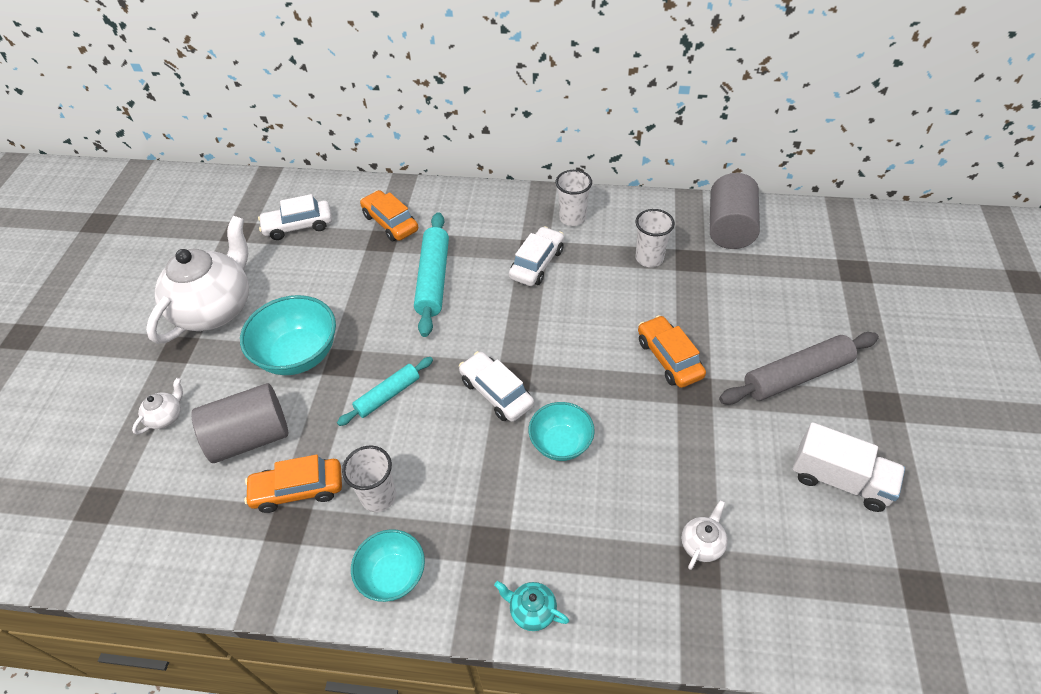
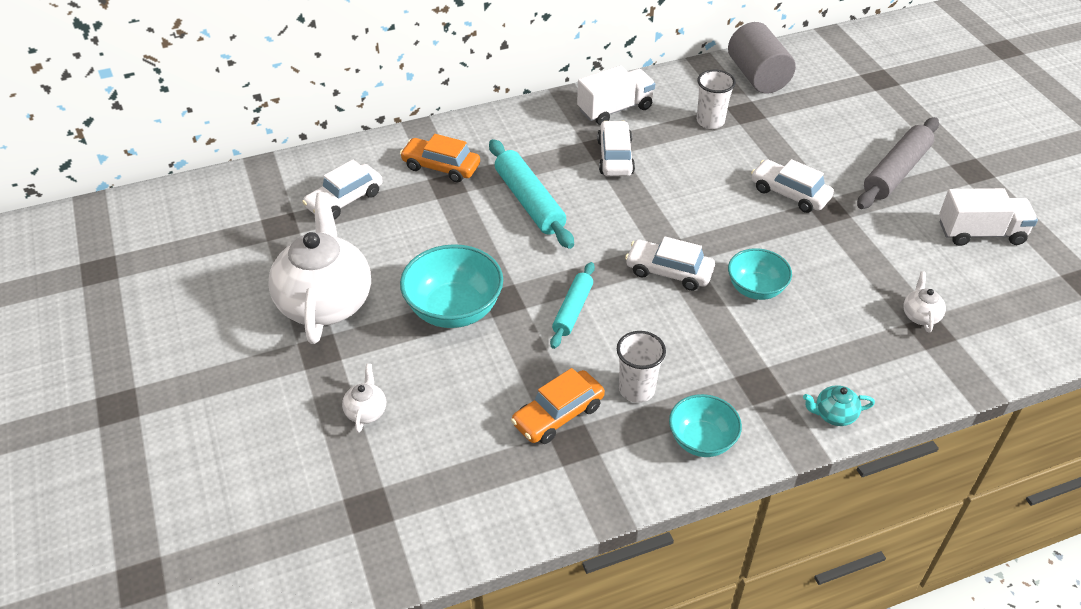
camera: 30 degrees left, 5 degrees down
(250, 437) = (471, 393): grey cylinder -> none
(572, 218) = (615, 109): white cup -> white truck
(669, 358) = (789, 193): orange car -> white car

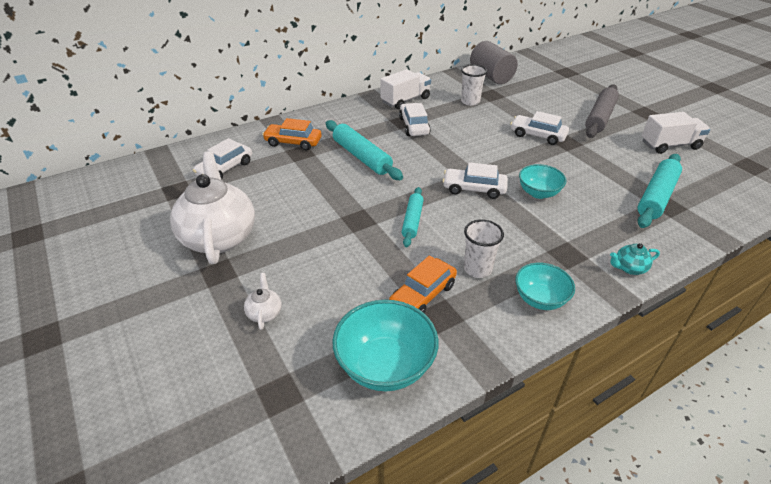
camera: 10 degrees left, 5 degrees down
(454, 309) = (322, 230): turquoise bowl -> turquoise bowl (385, 365)
(920, 315) = (656, 197): white teapot -> turquoise rolling pin

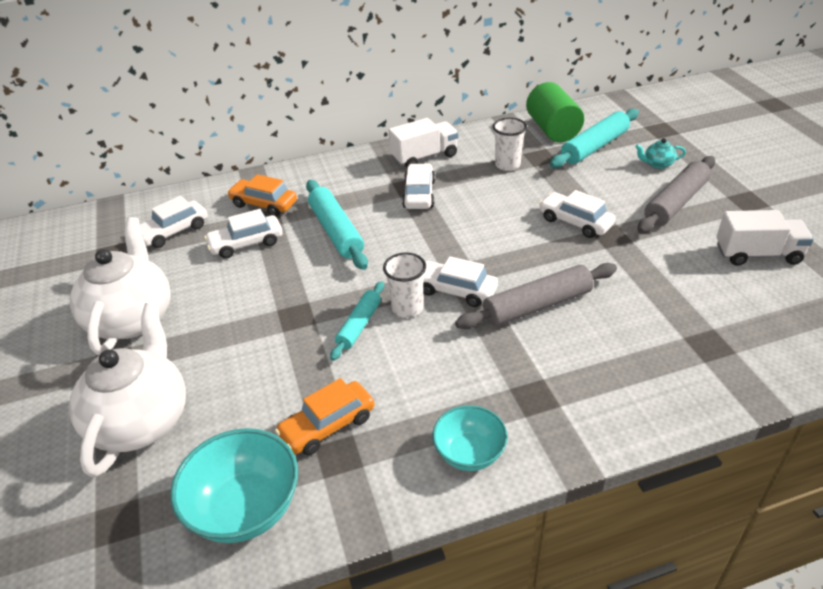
camera: 15 degrees right, 0 degrees up
(264, 313) = (141, 421): white teapot -> white teapot, size x2.49
(292, 172) = (246, 243): none -> white car
(477, 269) = (410, 401): white cup -> white cup (407, 308)
(491, 76) = (552, 129): grey cylinder -> green cylinder
(538, 193) = (537, 305): turquoise bowl -> grey rolling pin
(629, 268) = (608, 427): turquoise teapot -> turquoise teapot (657, 164)
(656, 197) = (699, 330): turquoise rolling pin -> turquoise rolling pin (595, 147)

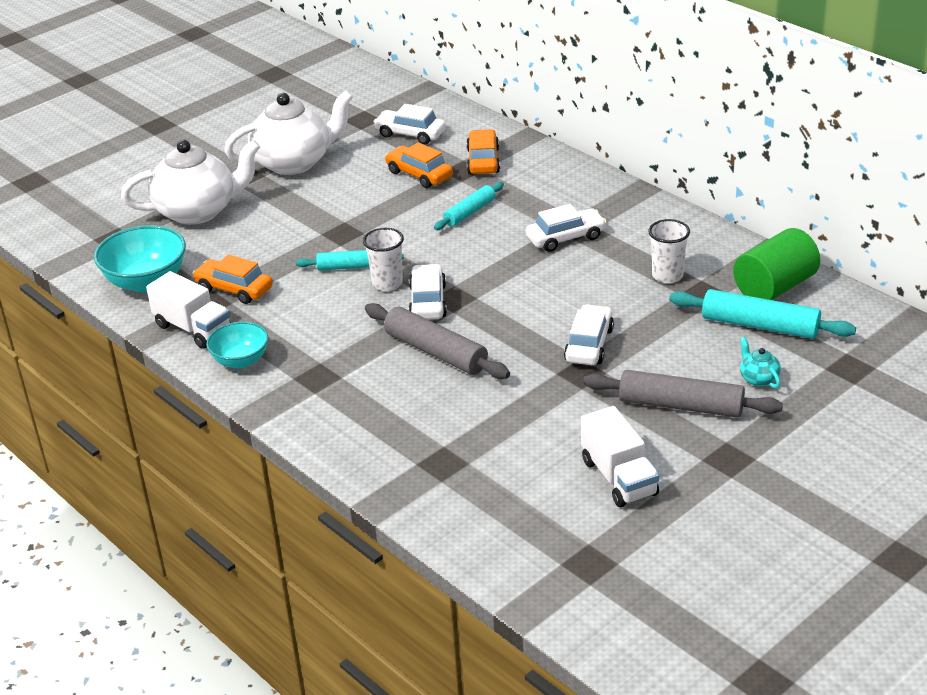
camera: 65 degrees right, 5 degrees down
(246, 243) = (419, 174): white car -> orange car
(336, 231) = (469, 212): turquoise rolling pin -> turquoise rolling pin, size x0.62
(424, 157) = (639, 220): white truck -> white truck (193, 329)

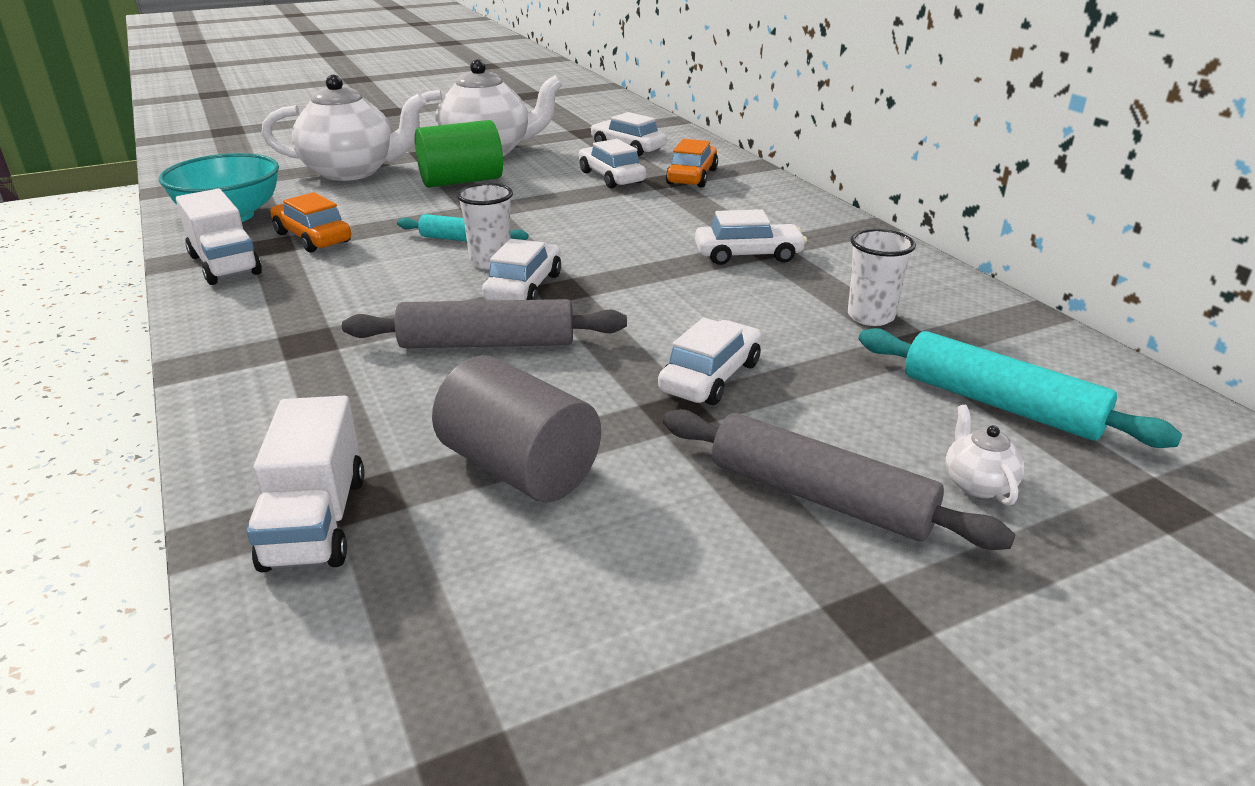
camera: 15 degrees right, 5 degrees down
(241, 360) = (238, 305): turquoise bowl -> none
(419, 174) = (611, 177): orange car -> white car
(436, 352) = (487, 343): grey rolling pin -> grey rolling pin turned 60 degrees counterclockwise
(469, 212) = (644, 215): turquoise rolling pin -> none
(514, 428) = (519, 468): none -> grey cylinder
(619, 478) = (644, 600): white truck -> white truck (316, 521)
(758, 379) = (977, 484): turquoise teapot -> white teapot
(774, 287) = (1036, 358): green cylinder -> green cylinder (461, 181)

